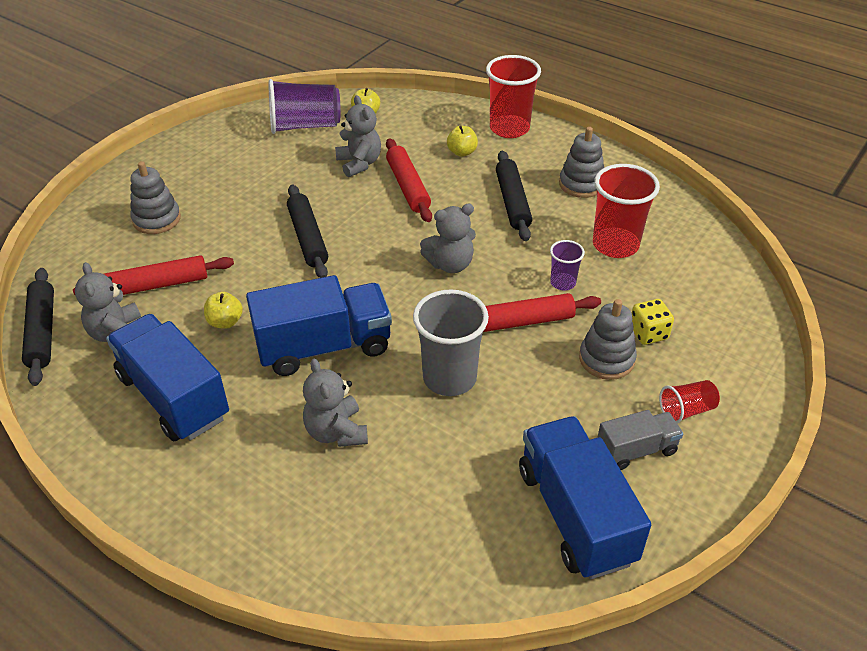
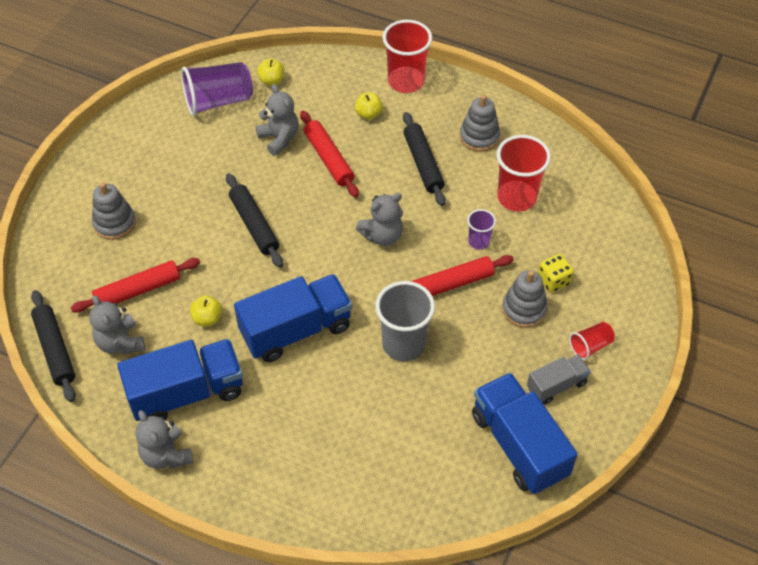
camera: 10 degrees left, 10 degrees up
(174, 396) = (187, 393): blue truck -> blue truck turned 120 degrees clockwise
(336, 432) = (325, 404): grey teddy bear -> grey teddy bear (166, 455)

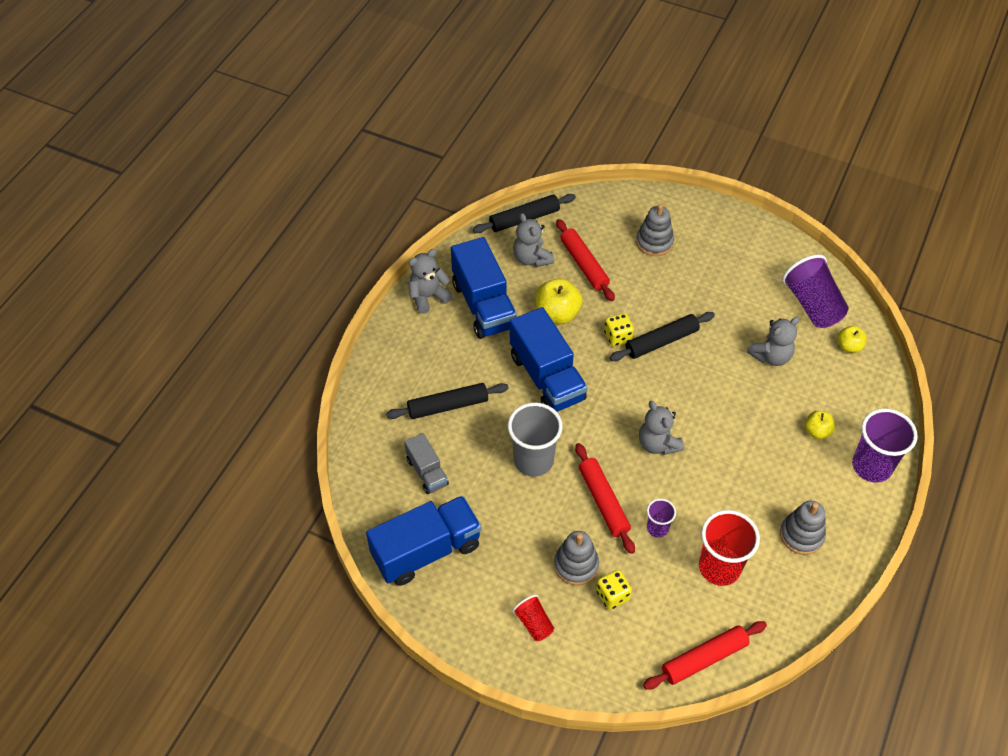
camera: 90 degrees right, 0 degrees up
(120, 342) = (531, 258): grey teddy bear -> grey teddy bear turned 90 degrees counterclockwise
(207, 318) = (557, 314): yellow apple -> yellow apple, size x1.71
(245, 263) = (618, 337): none -> yellow dice
(328, 159) = (750, 397): red rolling pin -> red rolling pin (704, 658)
(406, 81) = (871, 466): red cup -> purple cup
(423, 164) = (755, 480): black rolling pin -> black rolling pin (448, 406)
(556, 386) = (488, 588): grey truck -> grey truck (427, 472)

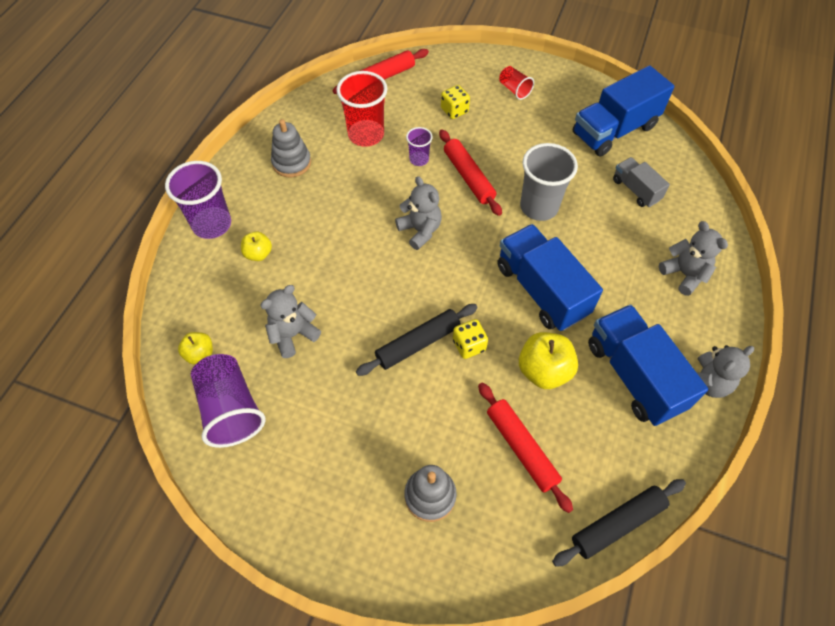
camera: 175 degrees right, 5 degrees up
(448, 406) = (637, 252): black rolling pin -> none
(531, 258) = (592, 453): grey teddy bear -> grey teddy bear (684, 274)
(576, 565) = (486, 129): grey stacking toy -> none

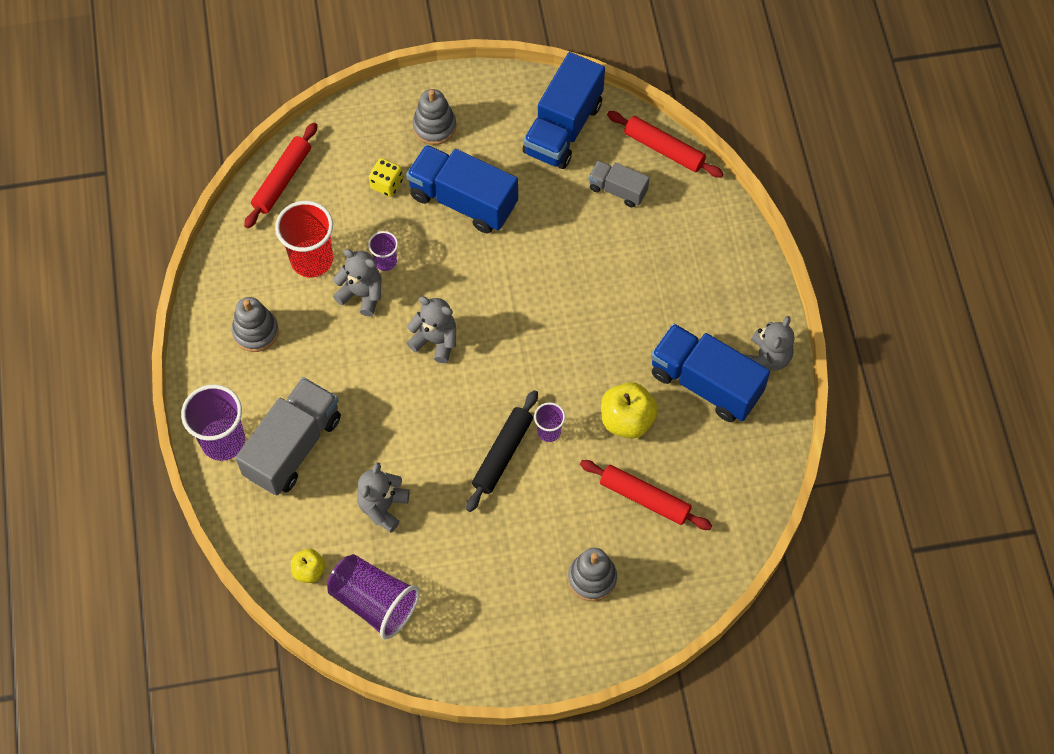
camera: 30 degrees left, 5 degrees up
(258, 254) = (293, 447): yellow apple -> grey truck
(468, 177) = (448, 257): red rolling pin -> red rolling pin (664, 149)
(469, 345) = (549, 431): yellow dice -> purple cup
(514, 90) = (434, 126): red cup -> grey stacking toy
(539, 207) = (535, 256): grey cup -> none
(541, 290) = (584, 343): blue truck -> blue truck (463, 200)
(617, 524) = (752, 518): black rolling pin -> none
(684, 274) = (703, 260): grey teddy bear -> grey teddy bear (362, 294)

